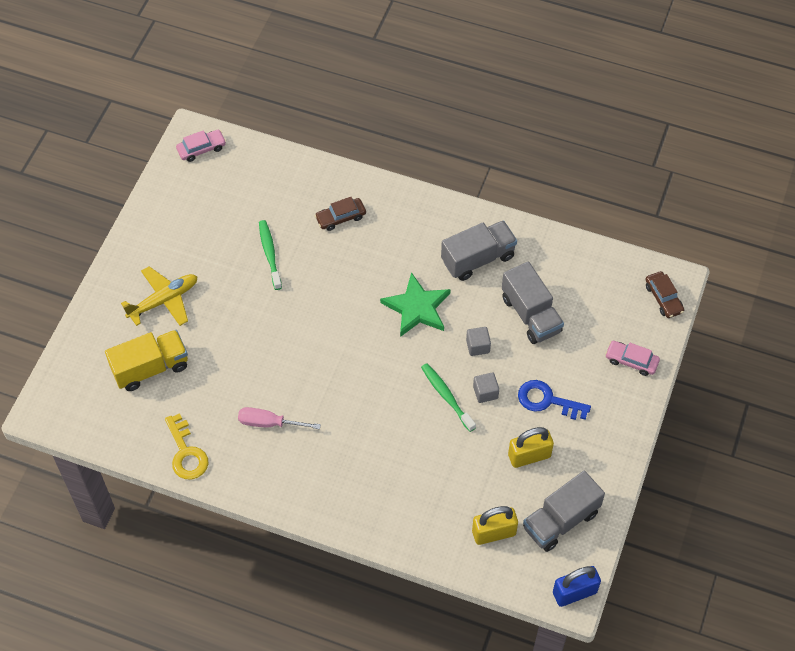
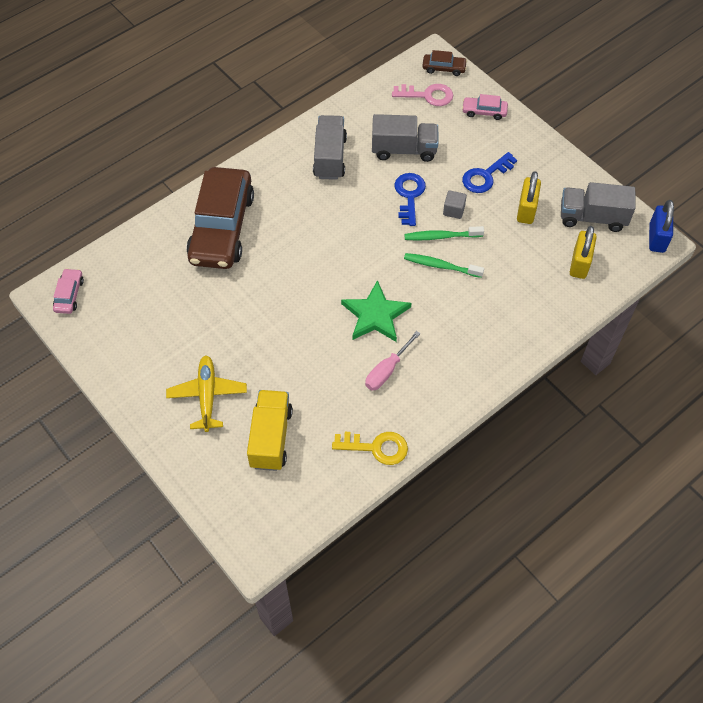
camera: 60 degrees left, 0 degrees up
(270, 254) = (219, 294): green toothbrush -> green toothbrush (441, 266)
(340, 217) = (222, 227): brown car -> brown car, size x2.42
(417, 308) = (347, 217): green star -> green star (375, 315)
(478, 346) = (409, 195): grey cube -> blue key
(560, 520) = (592, 217): grey truck -> grey truck turned 105 degrees clockwise
(616, 301) = (428, 95): none -> pink key
(631, 361) = (484, 111): pink car -> pink car turned 45 degrees clockwise

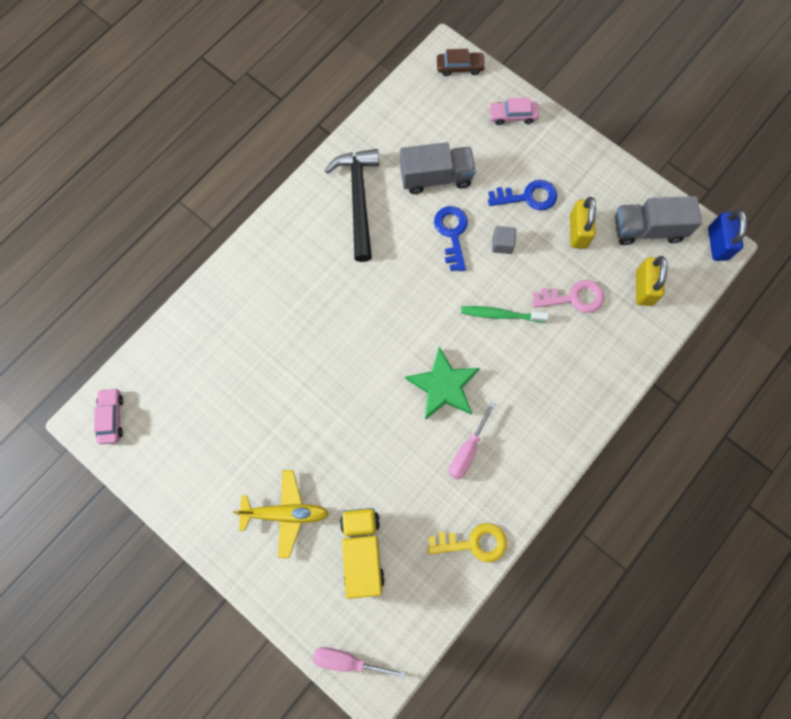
camera: 10 degrees left, 15 degrees up
(207, 395) = (286, 513): yellow plane -> yellow plane turned 105 degrees clockwise
(222, 227) = (259, 306): brown car -> none
(236, 526) = (347, 660): none -> pink screwdriver
(330, 157) = (358, 199): grey truck -> black hammer
(428, 95) = (449, 104): pink key -> pink key (574, 297)
(441, 236) = (494, 278): green toothbrush -> none
(485, 176) = (528, 197): blue key -> blue key turned 135 degrees counterclockwise

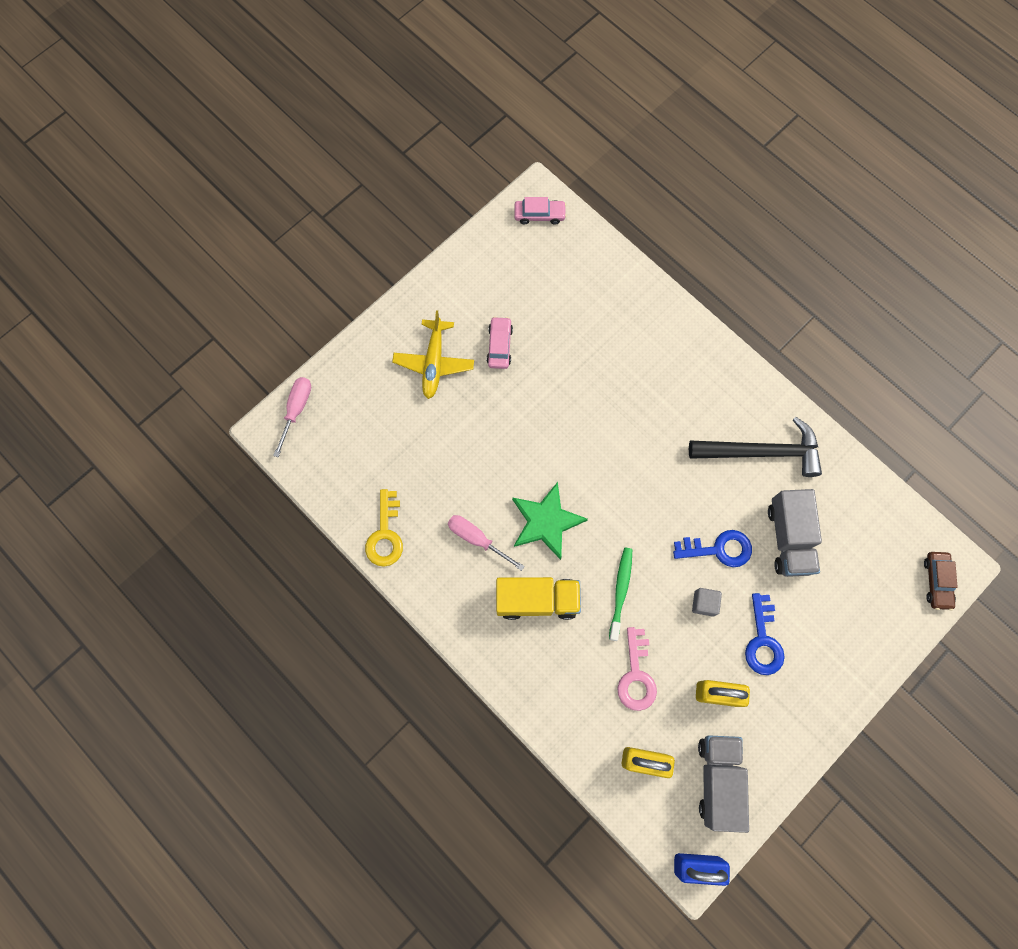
camera: 95 degrees right, 0 degrees up
(362, 551) = (390, 429): yellow truck -> yellow truck (537, 600)
(512, 116) = (870, 637): pink car -> pink car (499, 346)

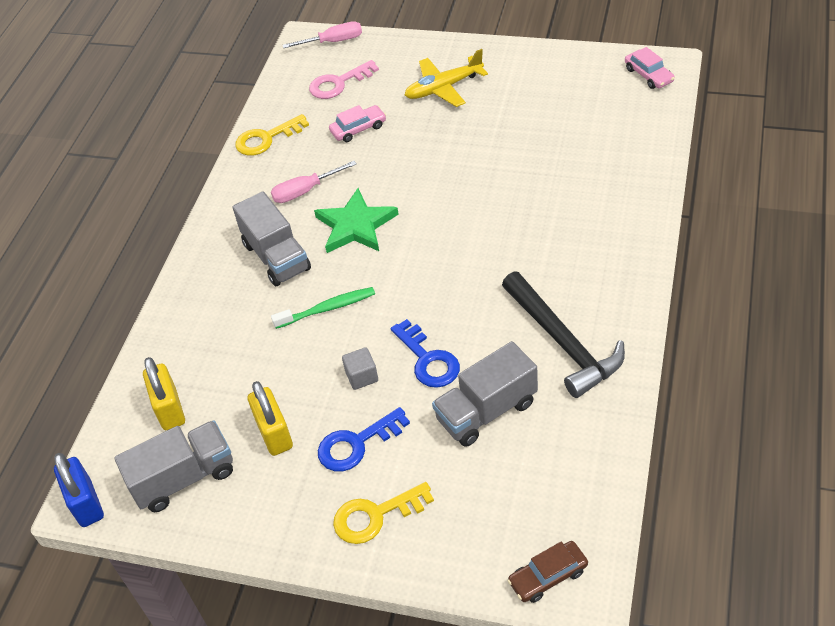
camera: 65 degrees right, 25 degrees down
(476, 539) = (304, 191): pink screwdriver -> pink screwdriver turned 120 degrees counterclockwise
(499, 346) = (497, 115): pink car -> pink car (358, 129)
(537, 600) = (276, 257): yellow truck -> grey truck
(636, 676) = (251, 361): pink key -> pink key (338, 83)
(830, 662) = (375, 516): none -> yellow key

